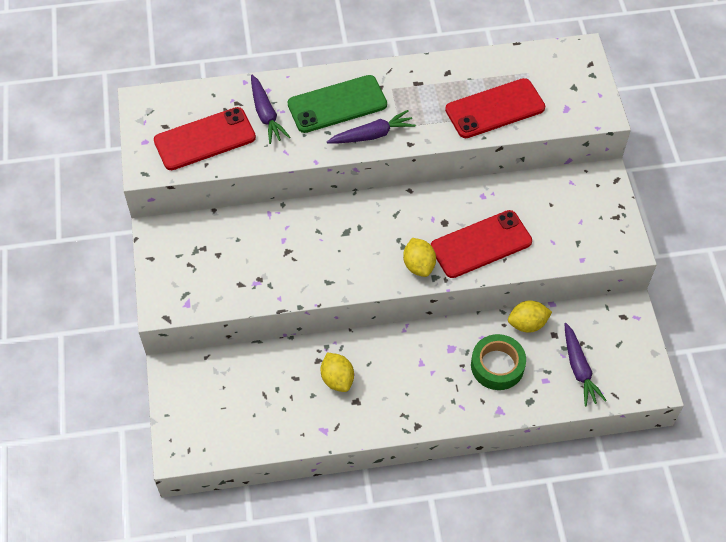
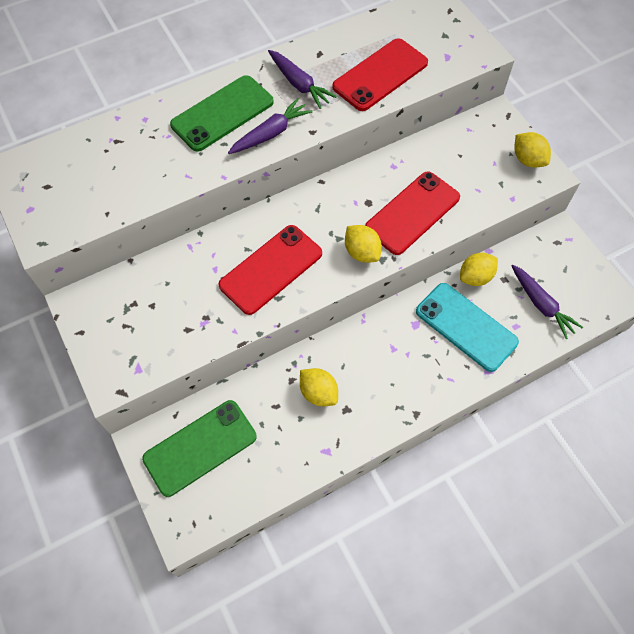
camera: 20 degrees left, 5 degrees up
(204, 139) = (95, 187): red phone -> red phone (271, 269)
(217, 390) = (200, 447): none -> green phone
(266, 114) = (152, 143): purple carrot -> purple carrot (299, 84)
(497, 366) = (466, 327): green tape -> turquoise phone
(614, 228) = (527, 160): none -> yellow lemon

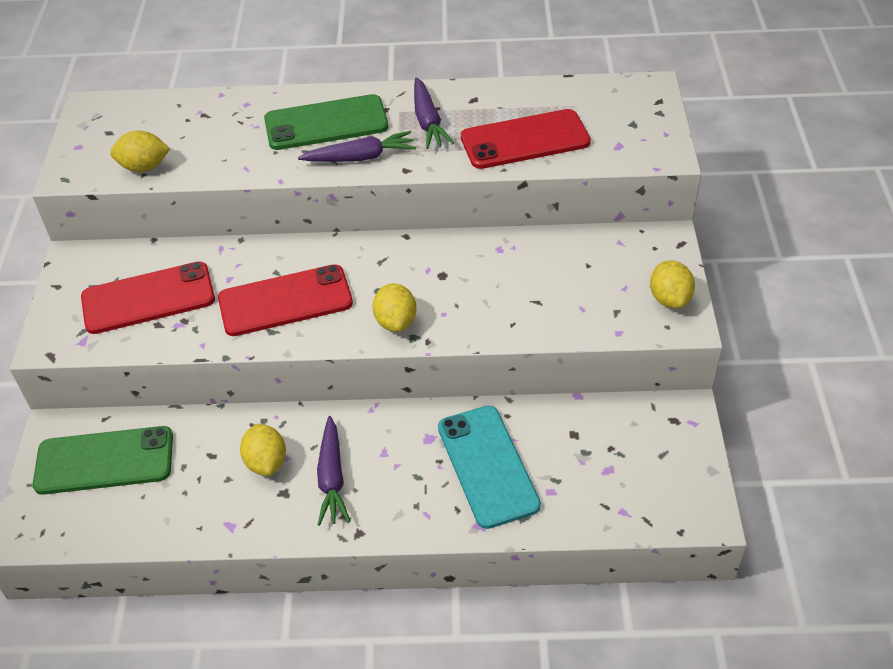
camera: 30 degrees right, 15 degrees down
(412, 213) = (484, 303): red phone -> red phone (148, 298)
(475, 277) = (539, 417): yellow lemon -> yellow lemon (144, 167)
(541, 304) = (601, 480): purple carrot -> purple carrot (332, 477)

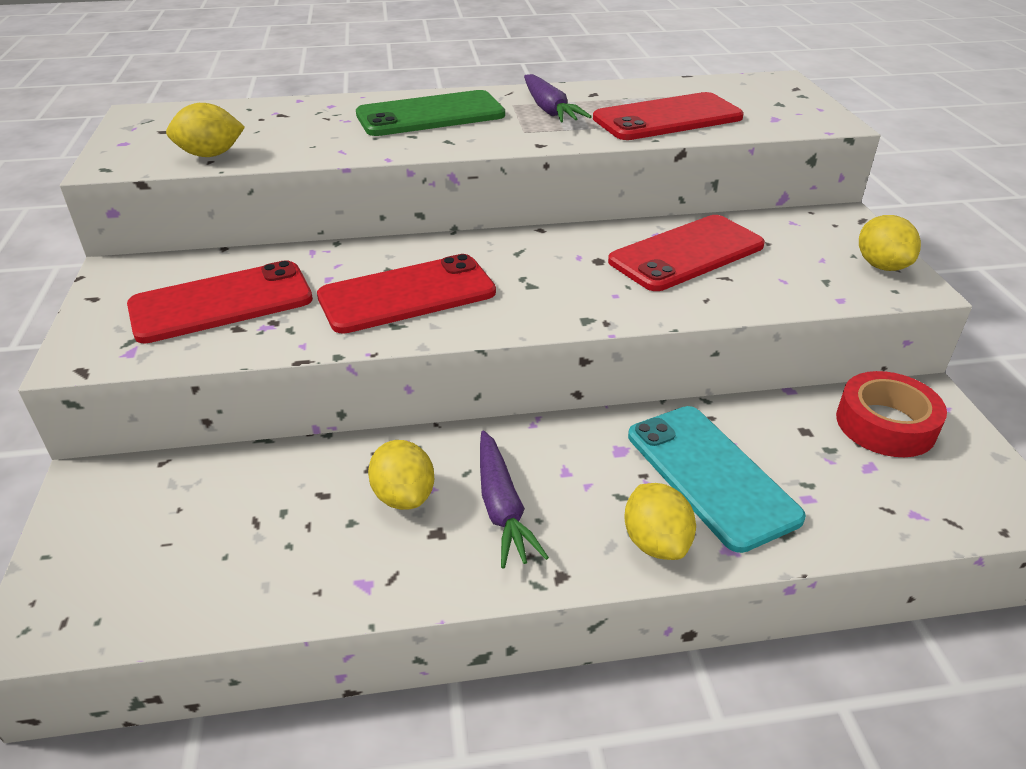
camera: 10 degrees left, 10 degrees down
(104, 460) = (164, 514): green phone -> none
(360, 157) = (480, 137): purple carrot -> none
(396, 321) = (557, 306): yellow lemon -> yellow lemon (656, 542)
(516, 273) = (687, 254): none -> red phone
(638, 434) = (885, 424): none -> red tape

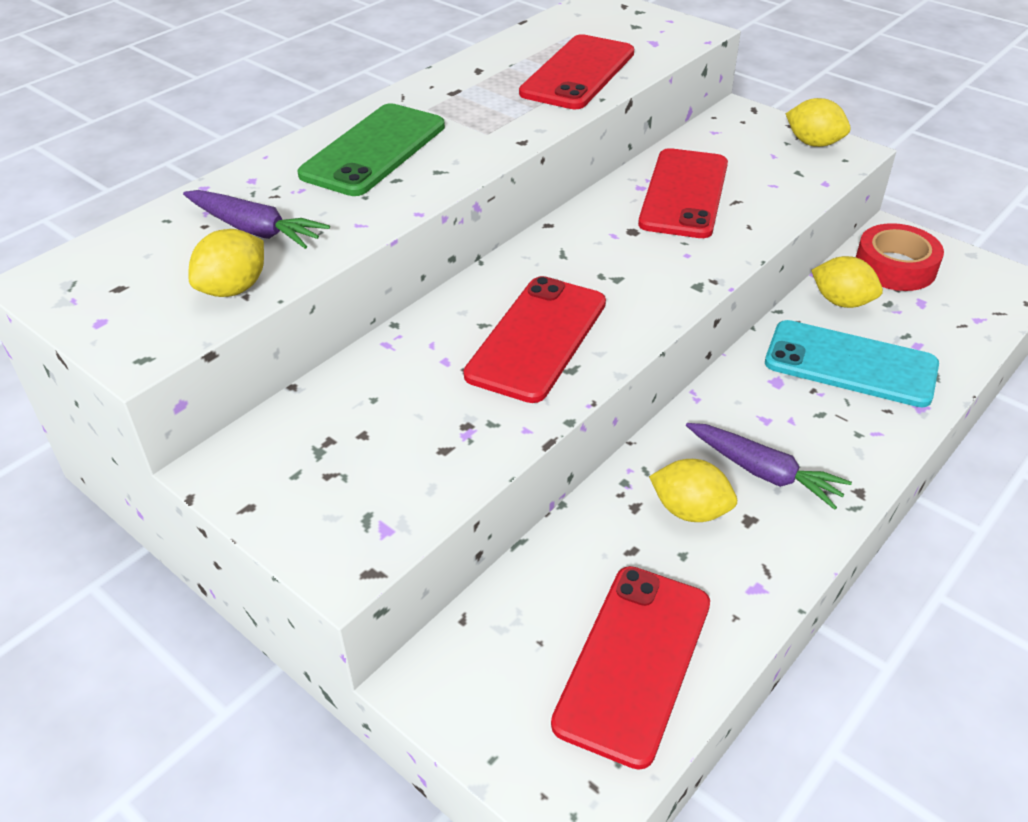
camera: 40 degrees left, 5 degrees up
(221, 302) = (388, 436): red phone -> red phone (633, 662)
(549, 109) = (470, 102): purple carrot -> purple carrot (255, 230)
(656, 542) = (880, 431): yellow lemon -> yellow lemon (841, 302)

